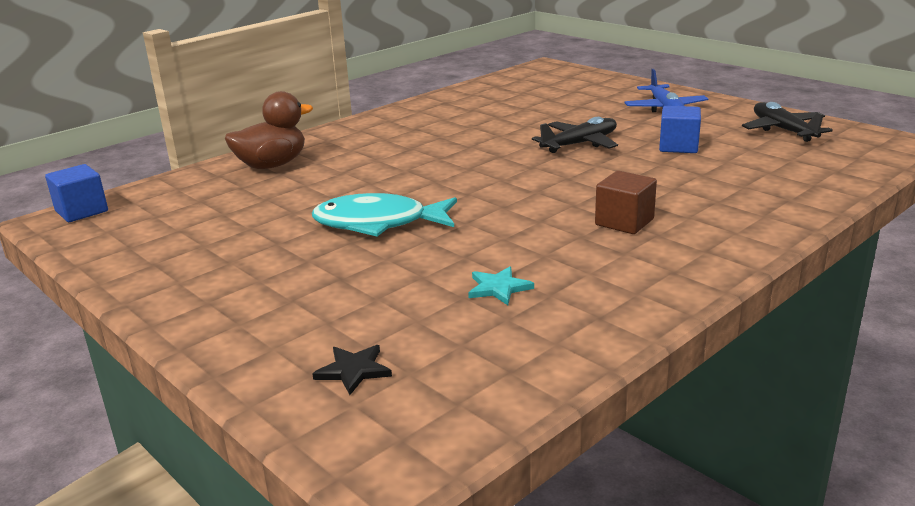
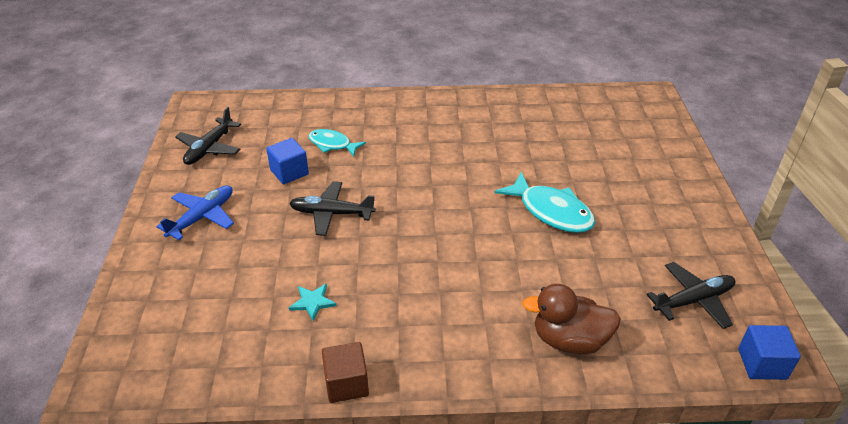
camera: 140 degrees left, 15 degrees up
(164, 222) = (693, 300): none -> black plane
(353, 370) = (639, 130): black star -> none
(498, 288) = (540, 135): turquoise star -> turquoise star (313, 302)
(624, 222) = (429, 137): brown cube -> brown cube (346, 384)
(699, 175) = (332, 144): none -> turquoise fish

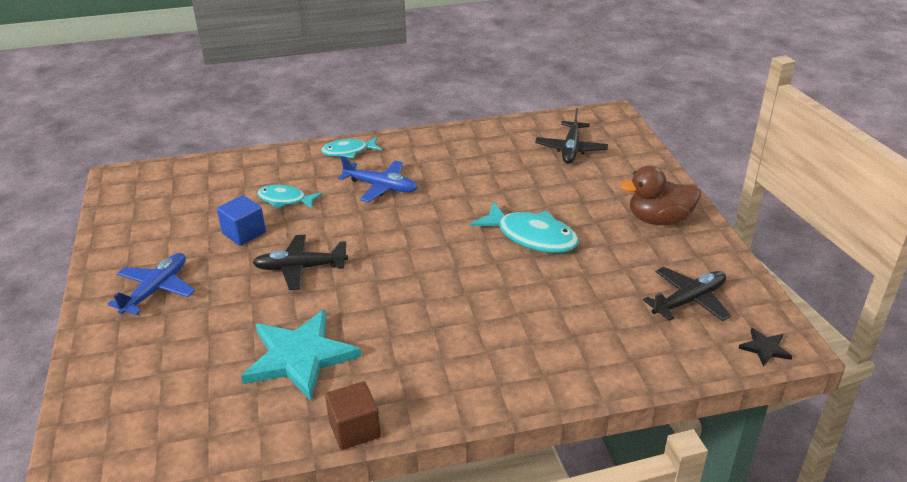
camera: 10 degrees left, 5 degrees down
(209, 148) = (147, 219): black plane -> black plane (571, 149)
(313, 302) = (300, 357): turquoise star -> turquoise star, size x2.32
(398, 104) = (348, 152): none -> turquoise fish
(420, 142) = (381, 187): none -> blue plane
(569, 340) = (575, 354): brown duck -> brown duck (659, 220)
(762, 364) = (765, 348): blue cube -> black star

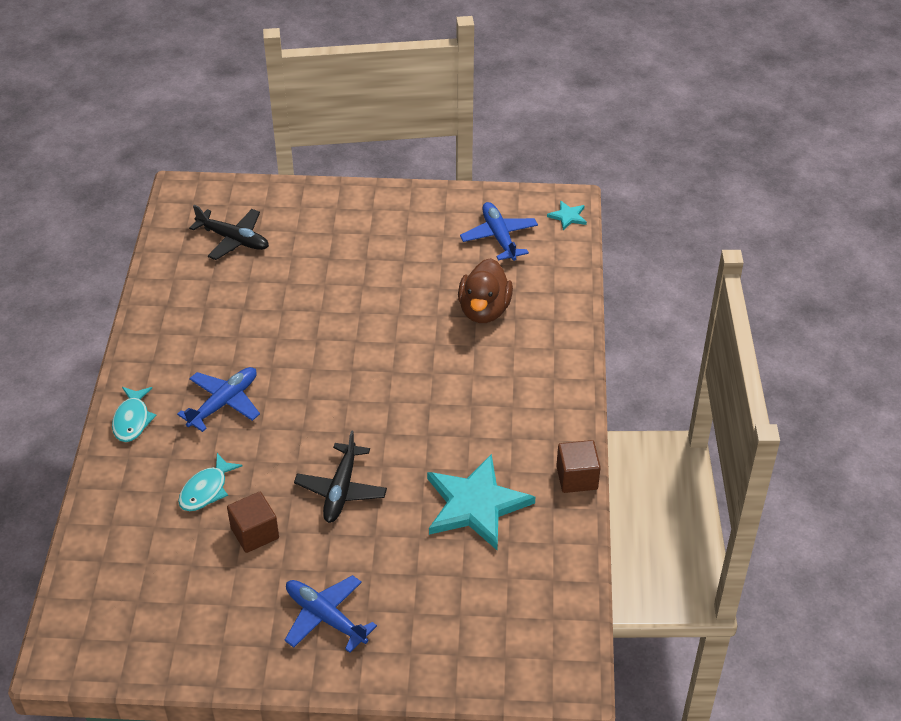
camera: 75 degrees left, 10 degrees up
(244, 233) = (255, 533): blue cube -> brown cube
(531, 237) = (369, 307): turquoise fish -> none
(659, 220) = (383, 217): brown duck -> brown duck (484, 310)
(689, 301) = (499, 237): black plane -> blue plane
(765, 348) = (568, 216): black star -> turquoise star

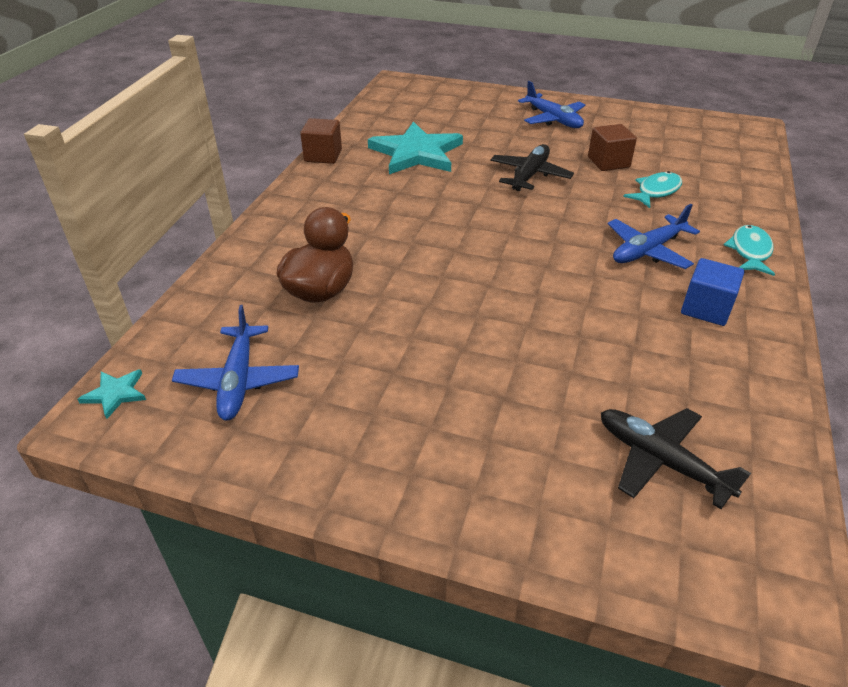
camera: 165 degrees left, 5 degrees down
(185, 350) = (706, 308): none -> blue cube

